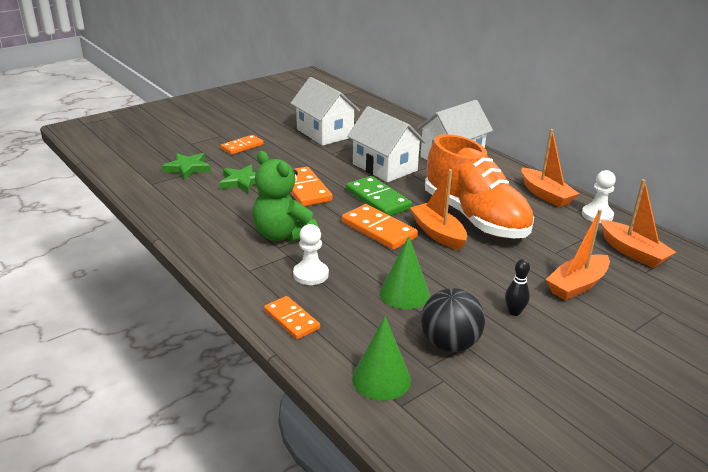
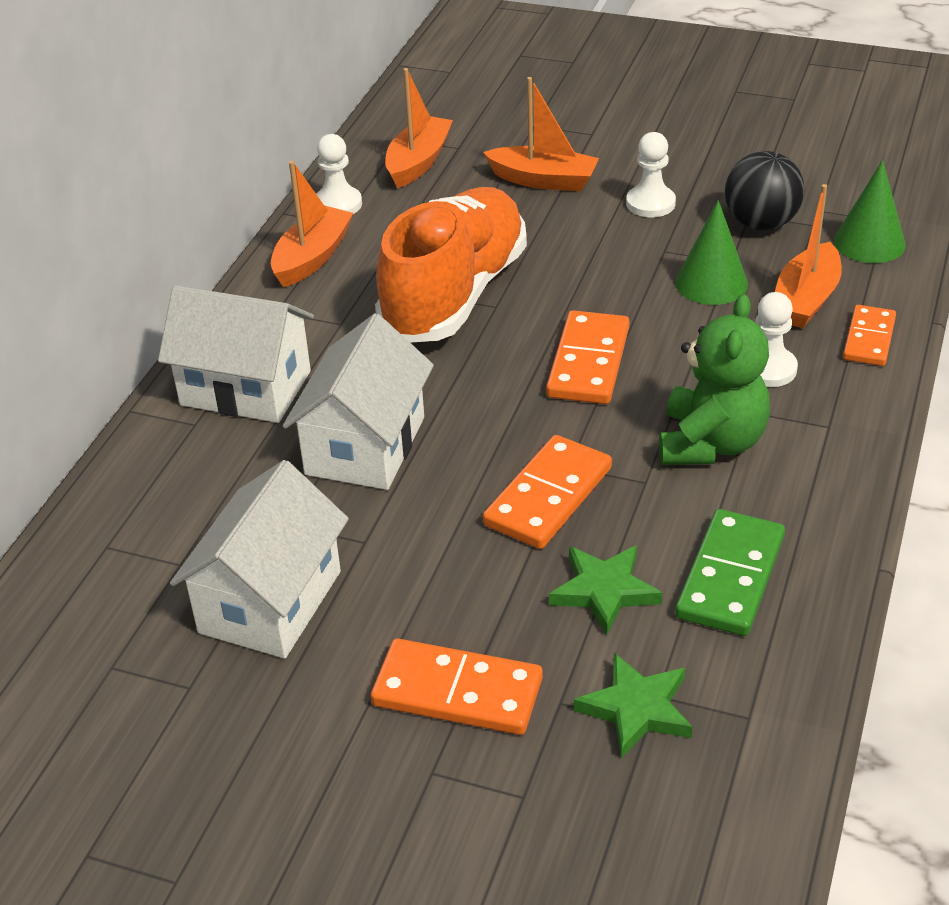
camera: 120 degrees left, 10 degrees up
(242, 146) = (457, 692): orange domino -> orange domino, size x1.52
(378, 199) = (496, 402): green domino -> green domino (731, 577)
(438, 233) = (537, 309): orange boat -> orange boat (806, 300)
(514, 312) = (650, 203): black bowling pin -> white pawn

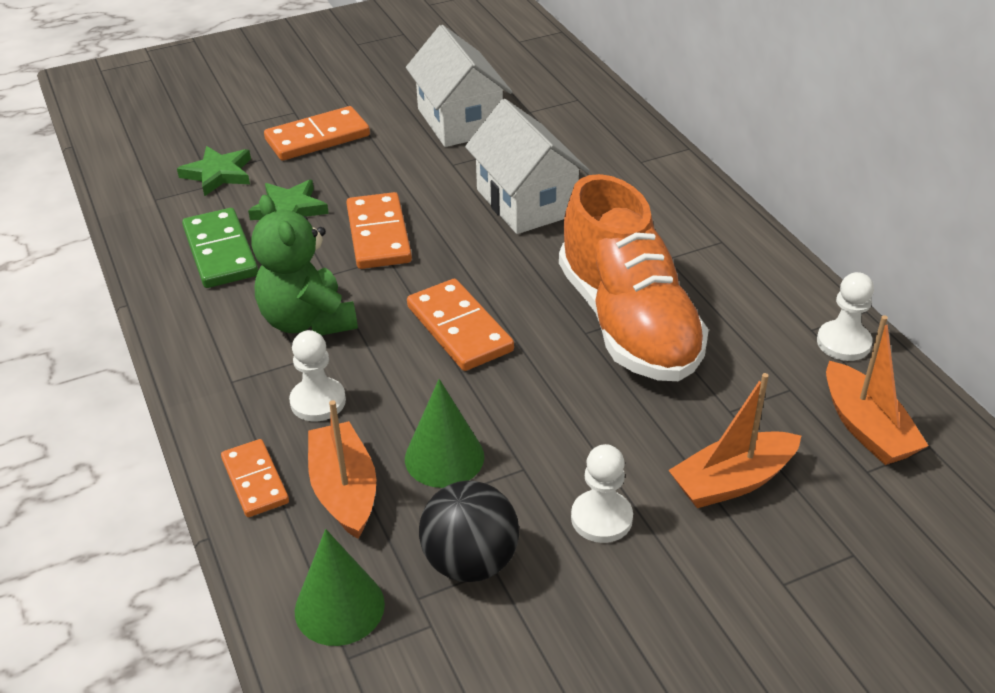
camera: 135 degrees right, 0 degrees up
(246, 388) = (649, 191): white house -> none
(312, 258) = (773, 289): orange boat -> none

